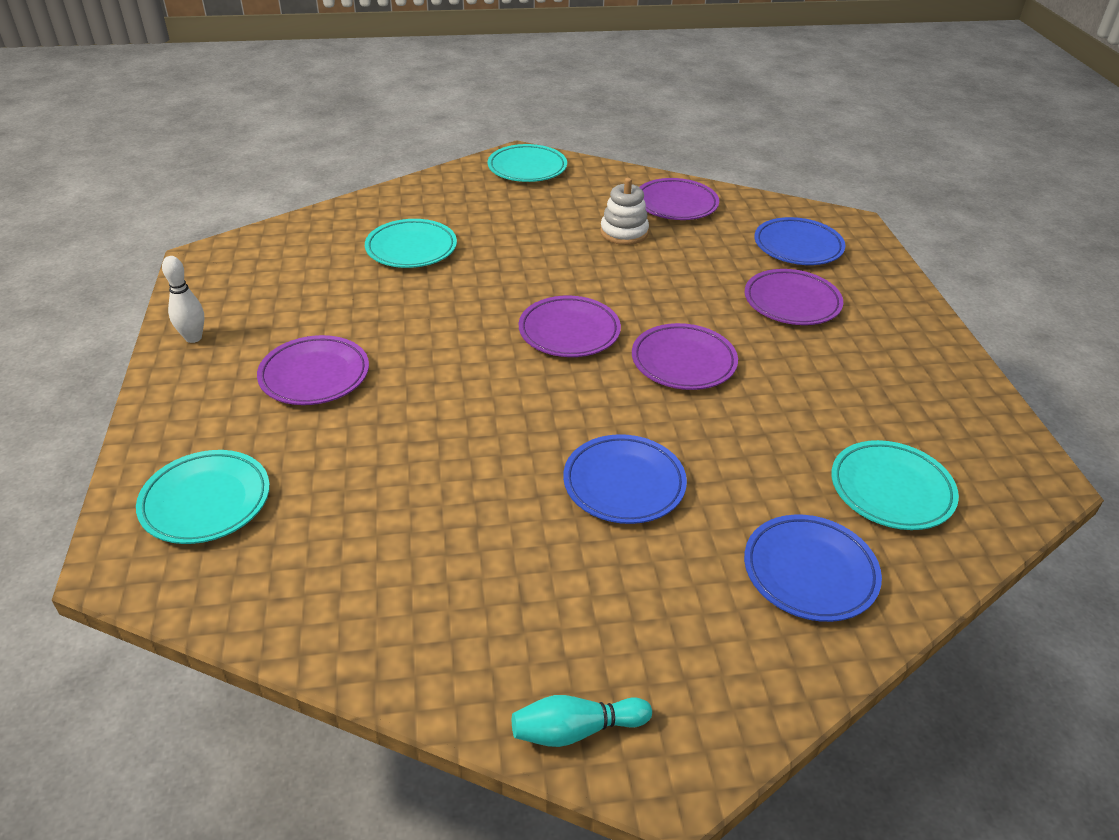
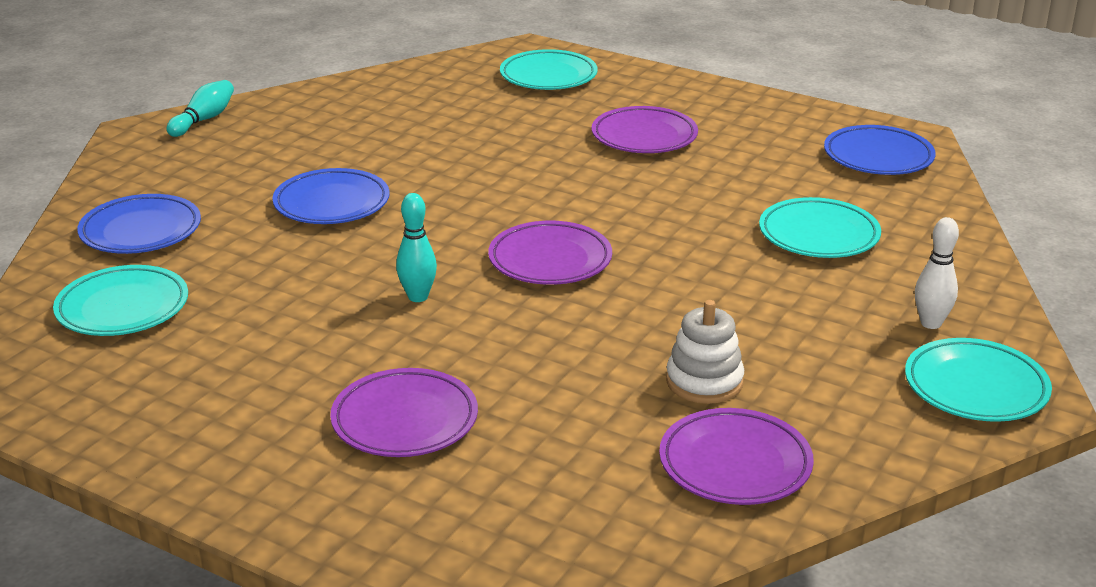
camera: 130 degrees right, 10 degrees down
(193, 338) = (764, 108): white bowling pin -> white bowling pin (931, 323)
(683, 362) = (418, 297): purple plate -> turquoise bowling pin
(798, 247) = (502, 507): blue plate -> blue plate (878, 157)

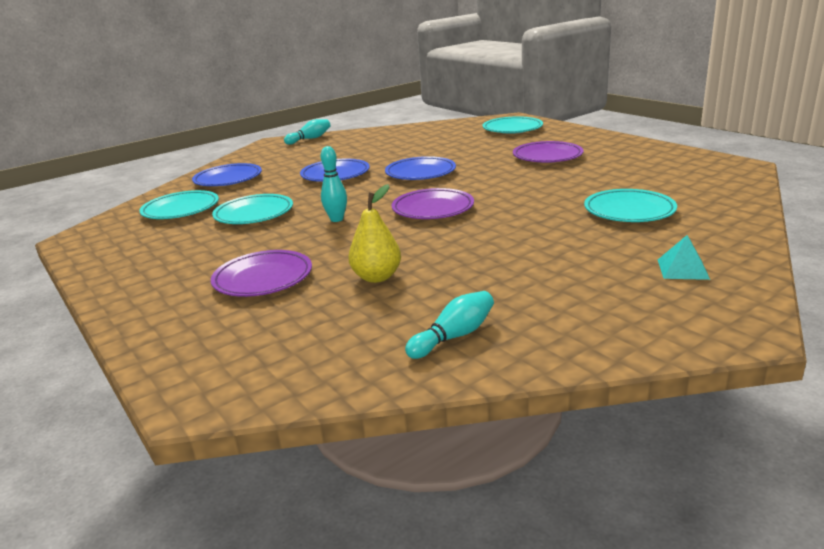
camera: 25 degrees right, 5 degrees down
(567, 392) = (377, 277): none -> yellow pear
(704, 381) = (475, 283): white stacking toy -> none
(735, 464) = (454, 336): purple plate -> turquoise bowling pin
(878, 157) = (706, 174): blue plate -> blue plate (420, 173)
(931, 323) = (682, 269): white bowling pin -> turquoise pyramid
(975, 387) = (694, 315): turquoise plate -> turquoise plate (254, 214)

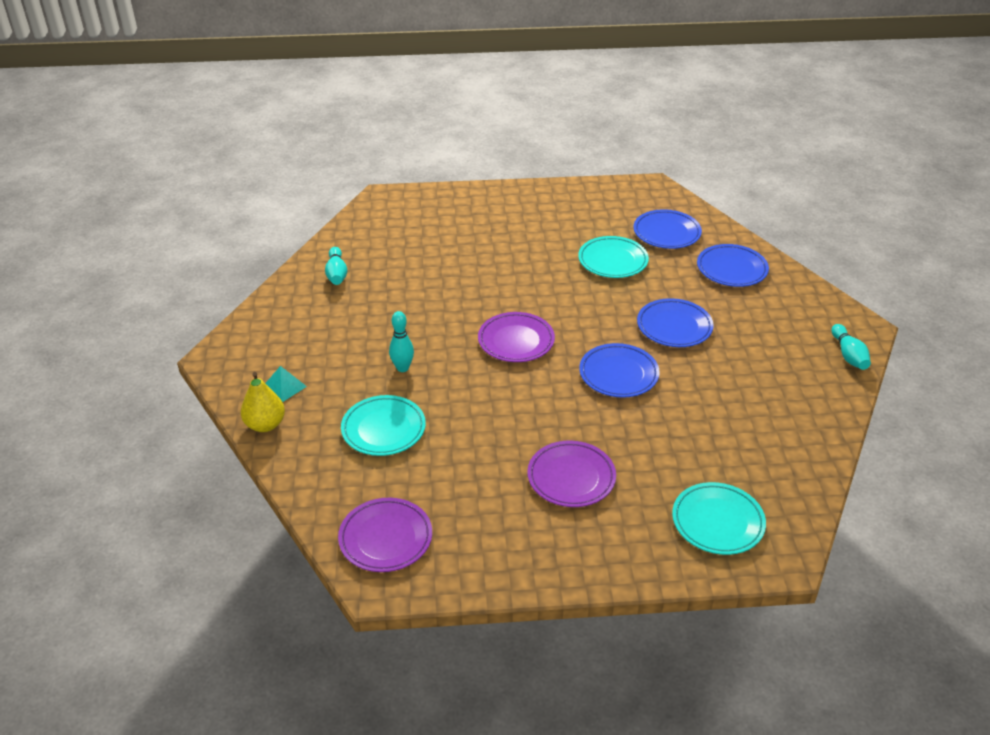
camera: 120 degrees right, 15 degrees up
(181, 210) = (666, 233): turquoise plate -> blue plate
(263, 279) = (485, 238): purple plate -> purple plate (385, 538)
(337, 219) = (552, 292): turquoise bowling pin -> turquoise bowling pin (402, 368)
(377, 277) = (433, 275): yellow pear -> yellow pear (265, 425)

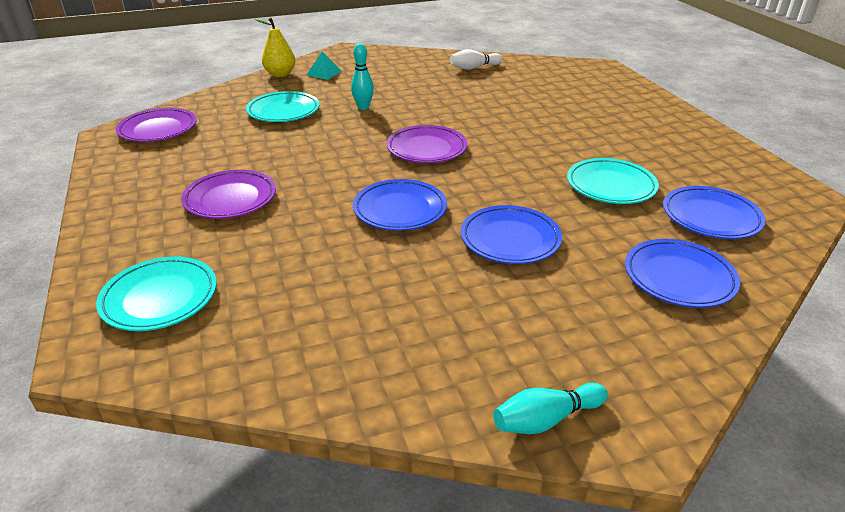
camera: 75 degrees right, 5 degrees down
(336, 273) = (474, 67): turquoise bowling pin -> white bowling pin

